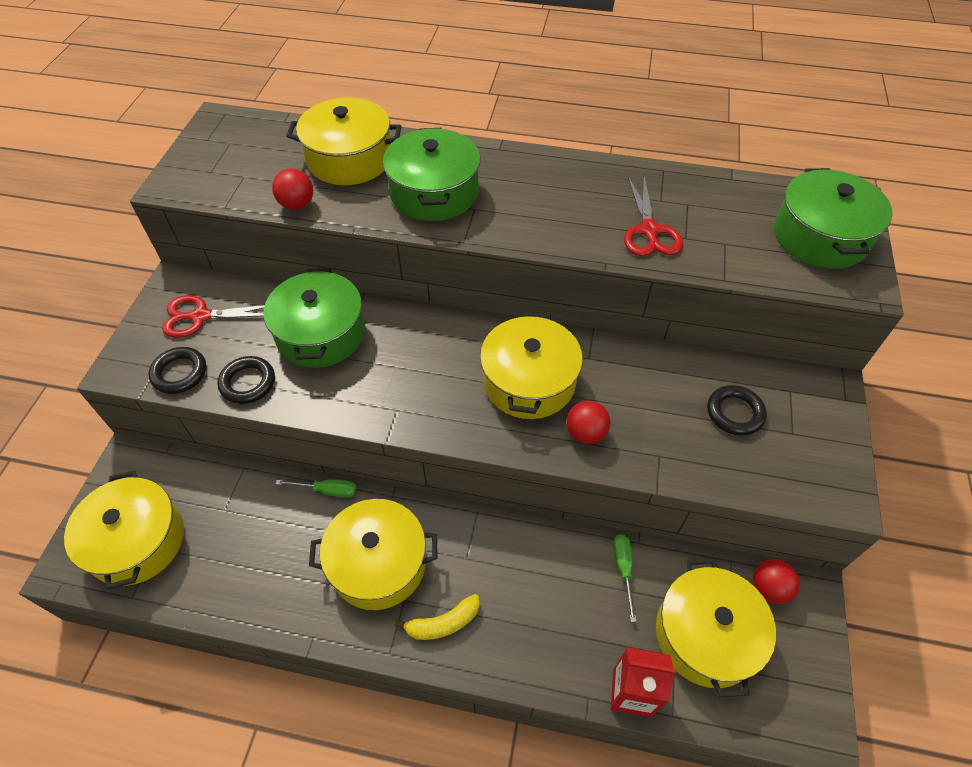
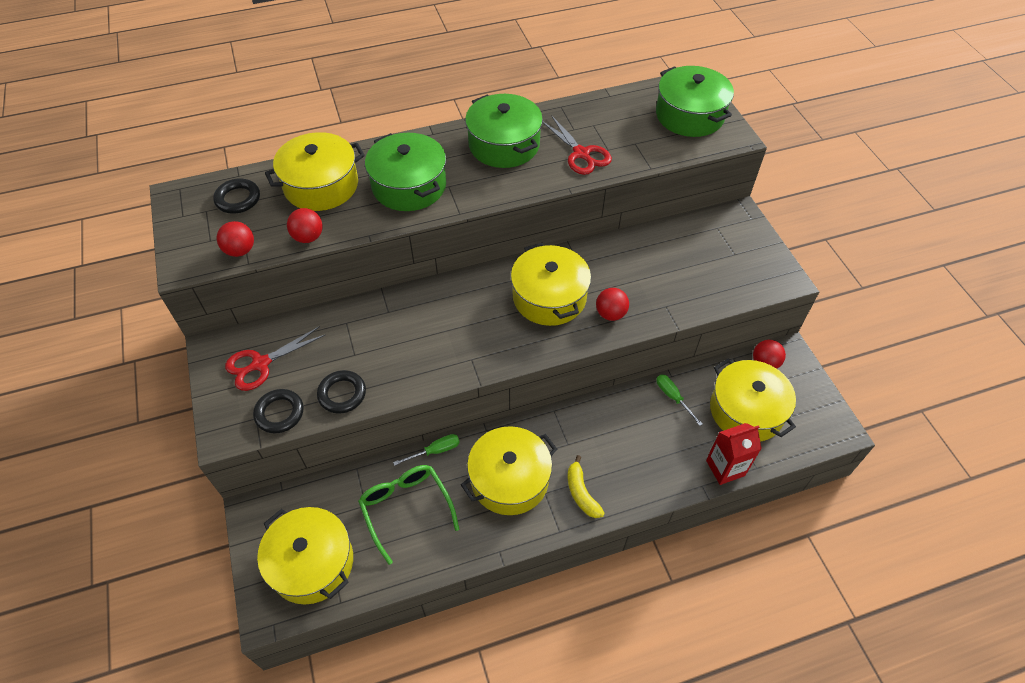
camera: 30 degrees left, 0 degrees up
(227, 192) = (240, 250): none -> red ball
(257, 536) = (406, 508): none -> green glasses
(321, 334) = (371, 333): green pot -> green pot (504, 145)
(443, 623) = (581, 493): yellow banana -> yellow banana turned 120 degrees clockwise
(734, 413) = (693, 257): black ring -> black ring (238, 199)

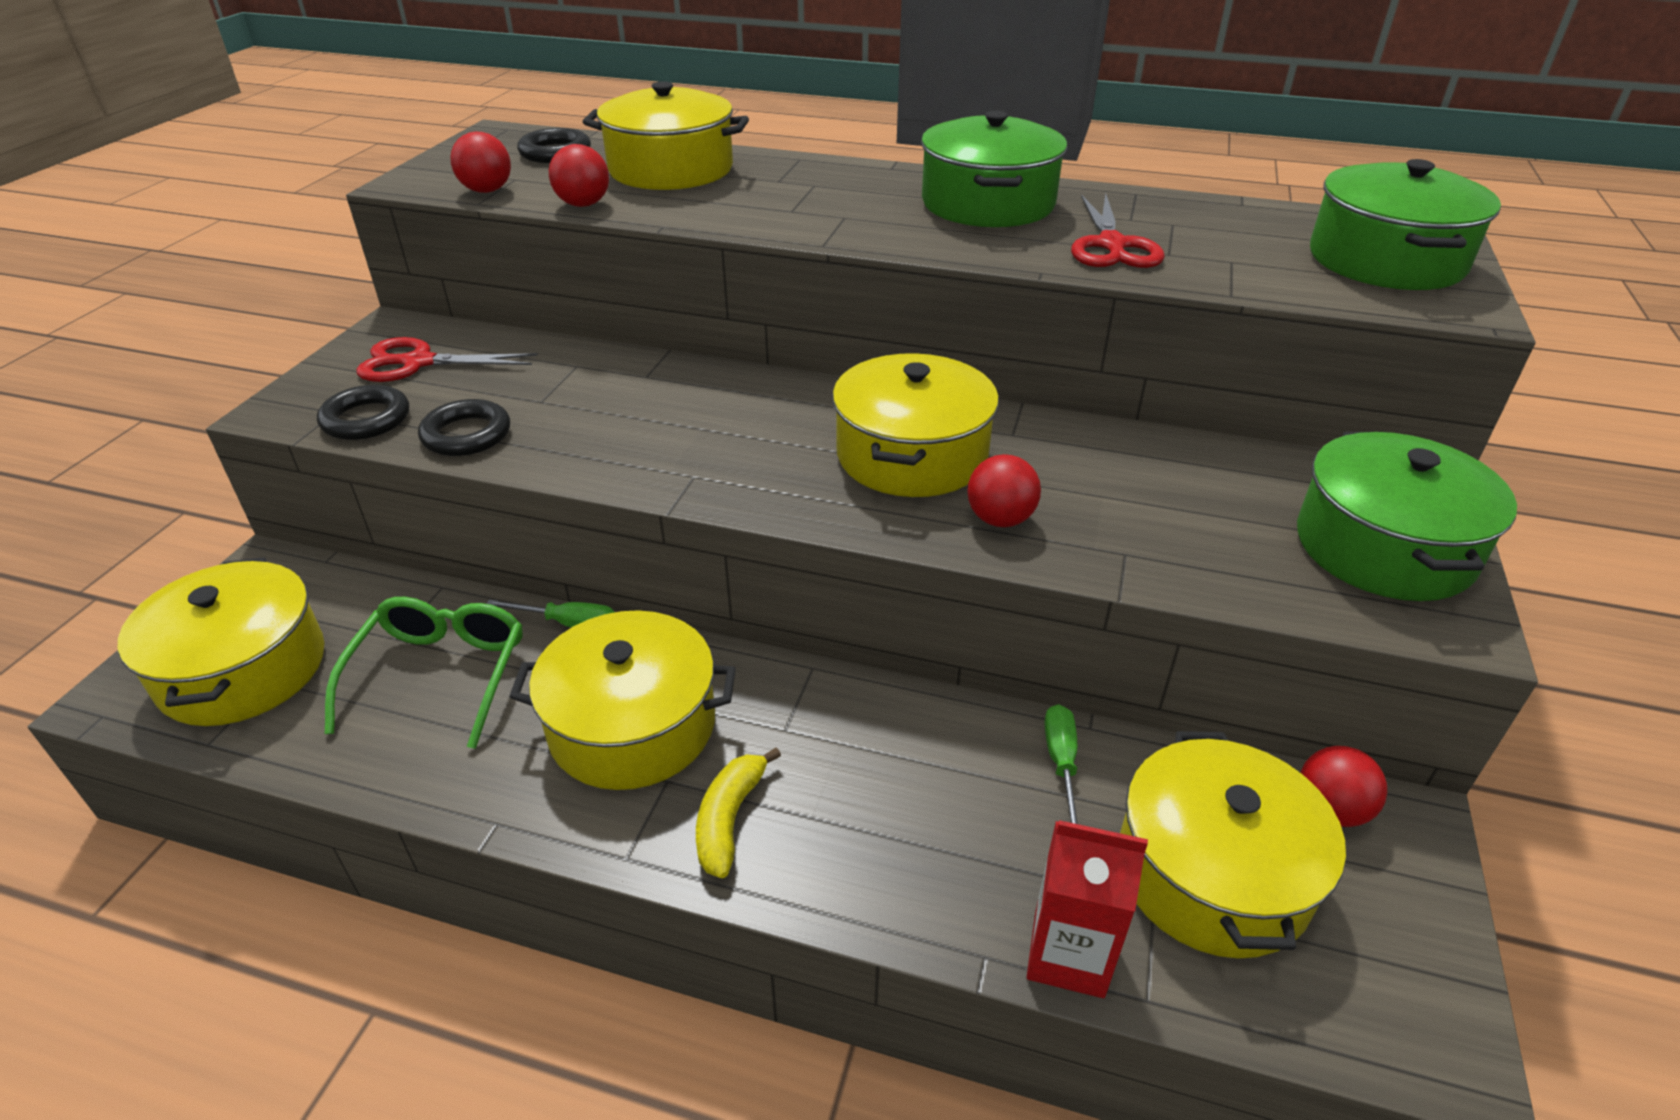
camera: 35 degrees right, 15 degrees down
(409, 186) = (787, 201): green pot -> green pot (1383, 547)

